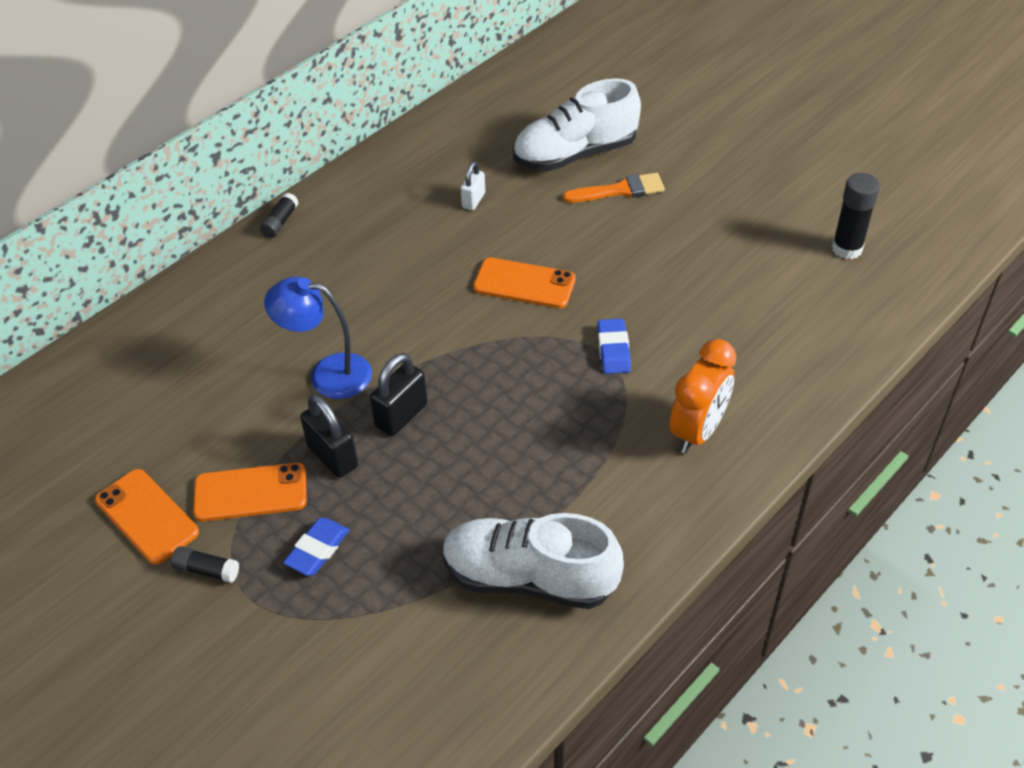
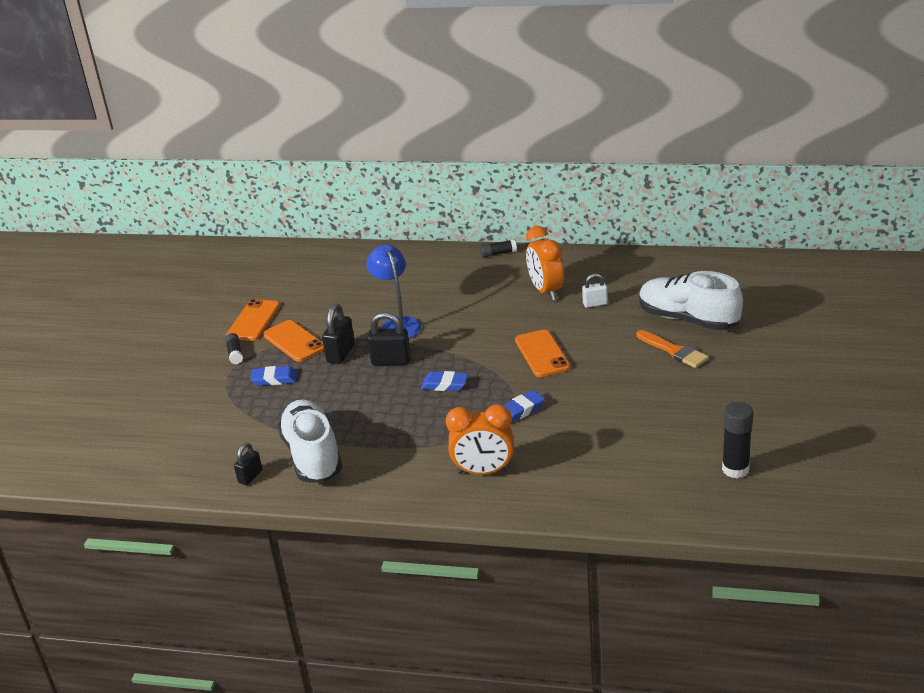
camera: 60 degrees right, 15 degrees down
(405, 223) = (546, 291): none -> orange clock
(501, 389) = (445, 385): none -> blue eraser
(515, 664) = (250, 476): none -> black padlock

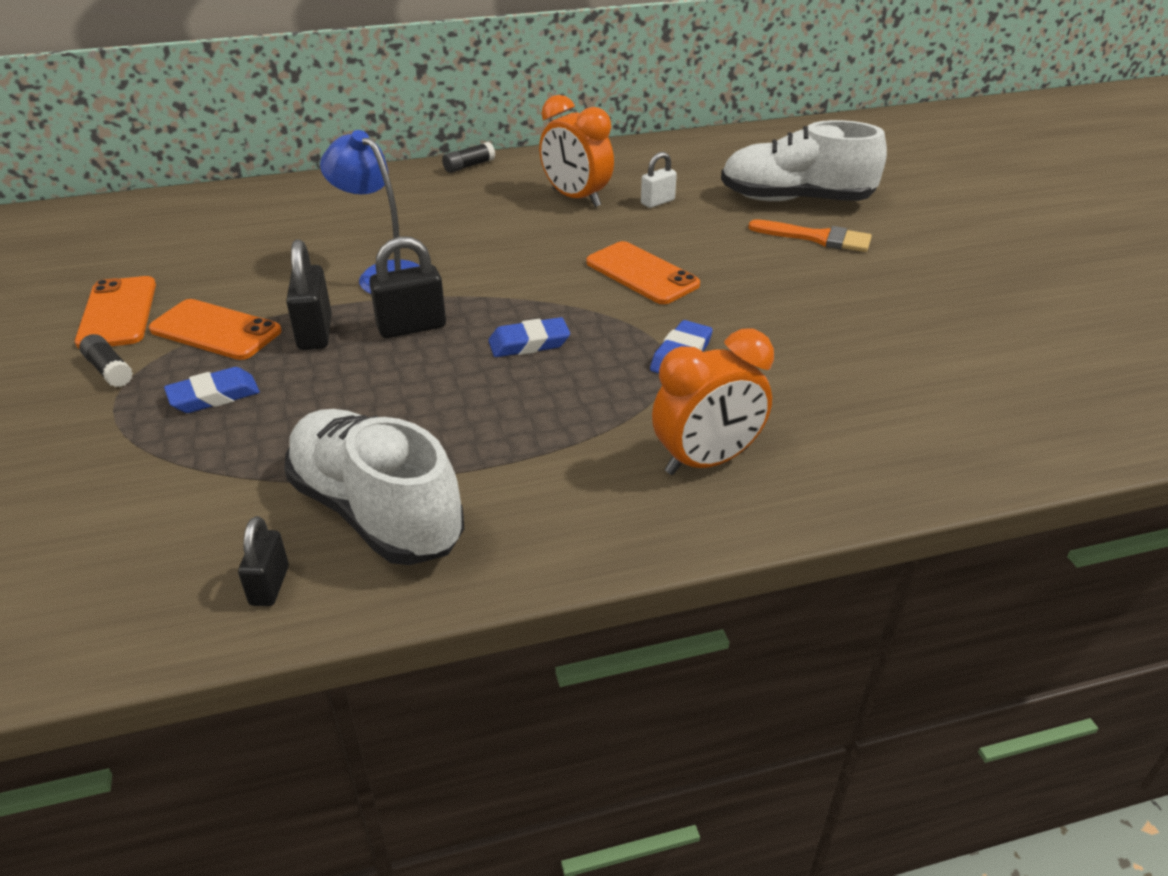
camera: 30 degrees left, 5 degrees up
(735, 469) = (1057, 367): black glue stick -> none

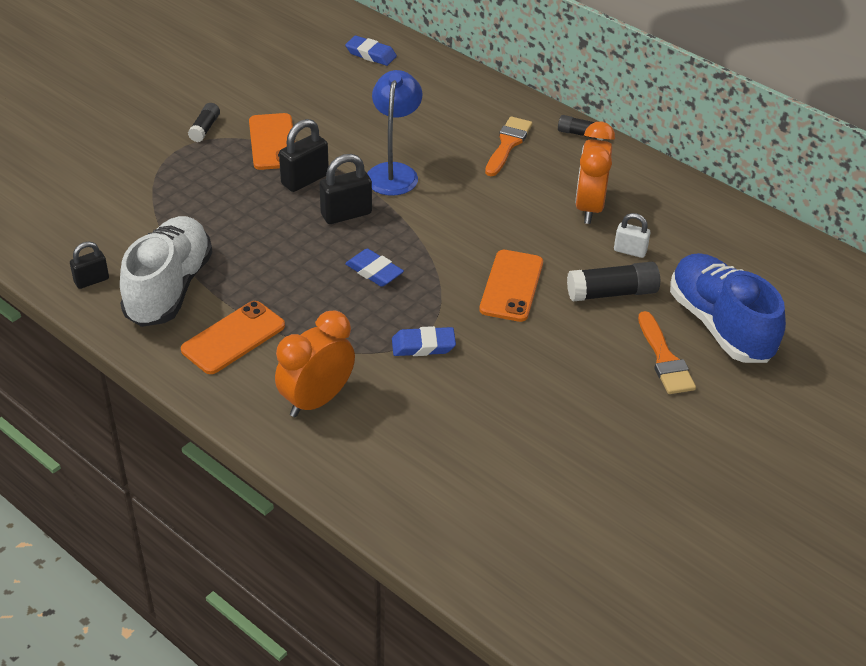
camera: 55 degrees right, 5 degrees up
(118, 313) = (256, 98): orange phone -> orange phone (233, 338)
(214, 396) = (214, 178): blue eraser -> blue eraser (371, 54)
(411, 327) = (346, 214): black padlock -> black padlock turned 60 degrees counterclockwise
(432, 202) = (508, 144): none -> orange brush
(705, 230) = (612, 293): none -> black glue stick
(706, 461) = (316, 400): orange clock -> orange clock turned 105 degrees clockwise
(795, 200) = (720, 325): white shoe -> blue shoe

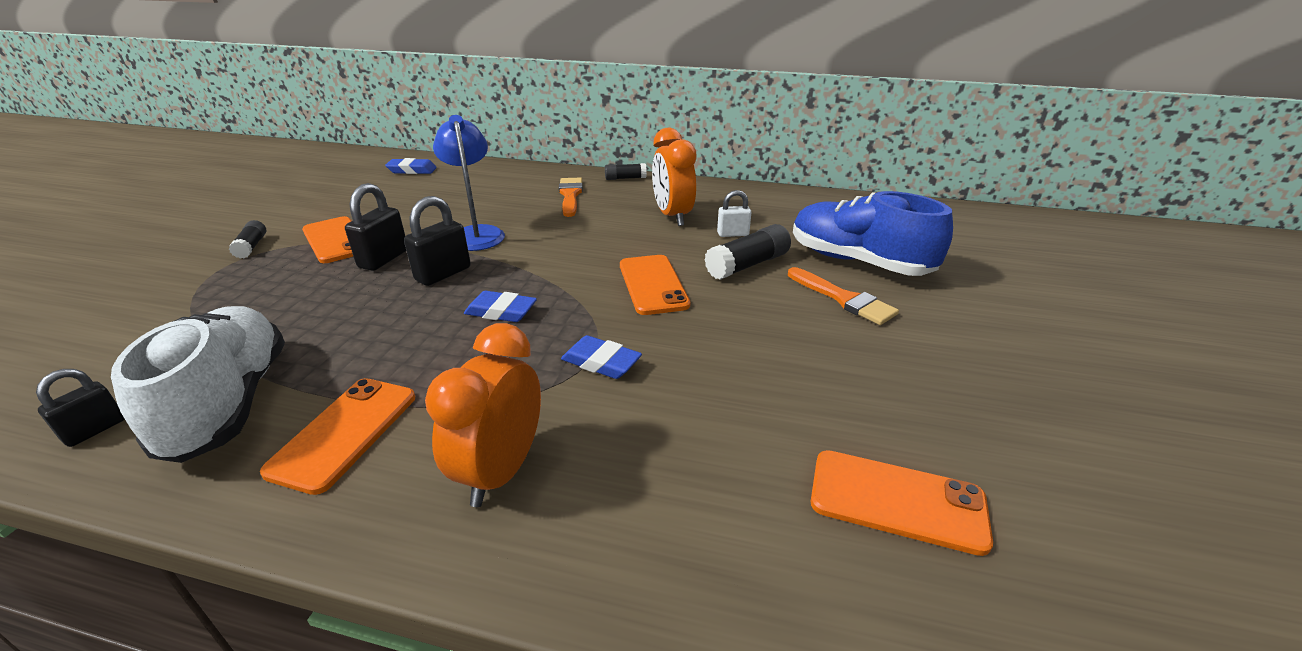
camera: 25 degrees left, 10 degrees down
(423, 346) = (601, 362): blue eraser -> blue eraser turned 60 degrees clockwise
(545, 514) = (897, 501): none -> orange phone

